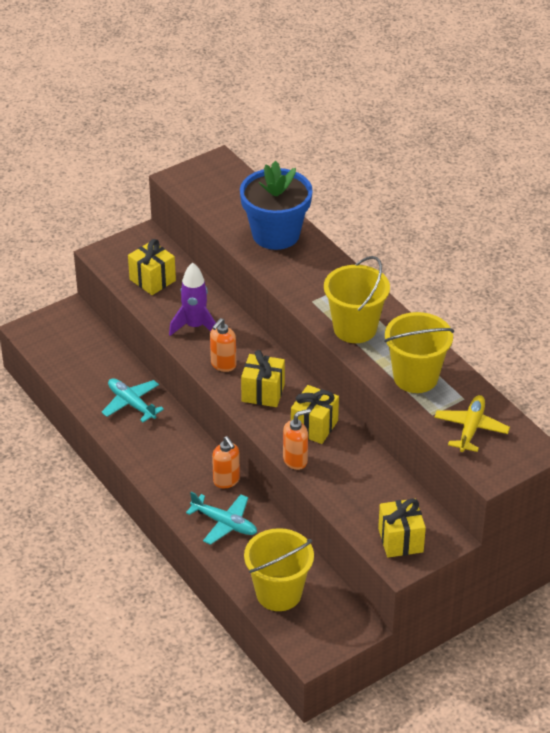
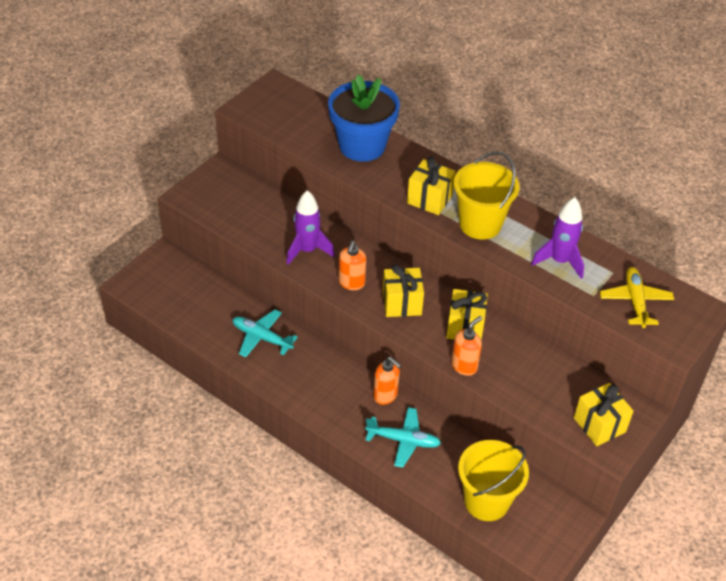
camera: 20 degrees left, 5 degrees up
(152, 280) = (246, 212): yellow gift -> yellow gift (429, 199)
(415, 377) = (559, 261): yellow bucket -> purple rocket

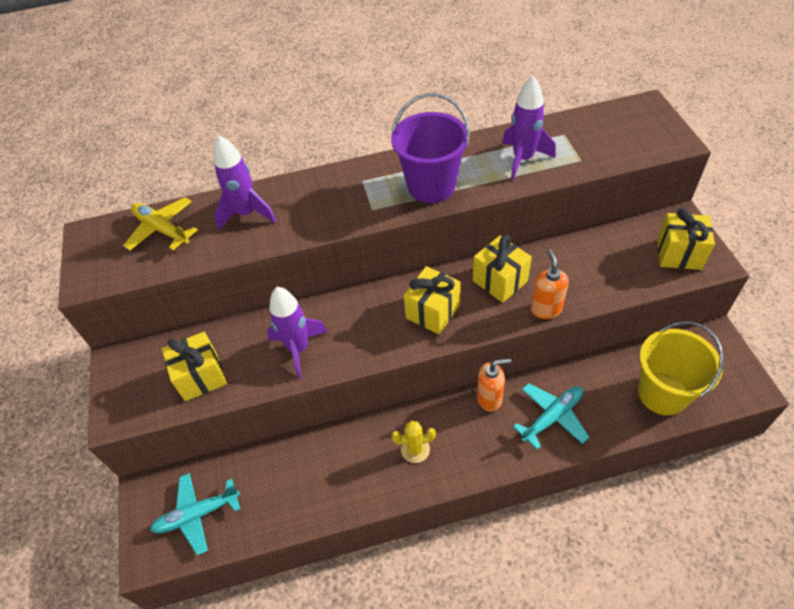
camera: 45 degrees left, 5 degrees up
(261, 337) = (335, 464): turquoise plane -> turquoise plane (197, 515)
(309, 374) = (415, 449): none -> yellow cactus
(351, 283) = (373, 337): orange soap dispenser -> none
(362, 146) = (247, 214): blue flower pot -> purple rocket
(429, 199) = (366, 203): yellow gift -> yellow gift (201, 377)
(480, 224) = (431, 186): yellow bucket -> purple bucket
(635, 301) = (608, 139): yellow plane -> yellow plane (162, 229)

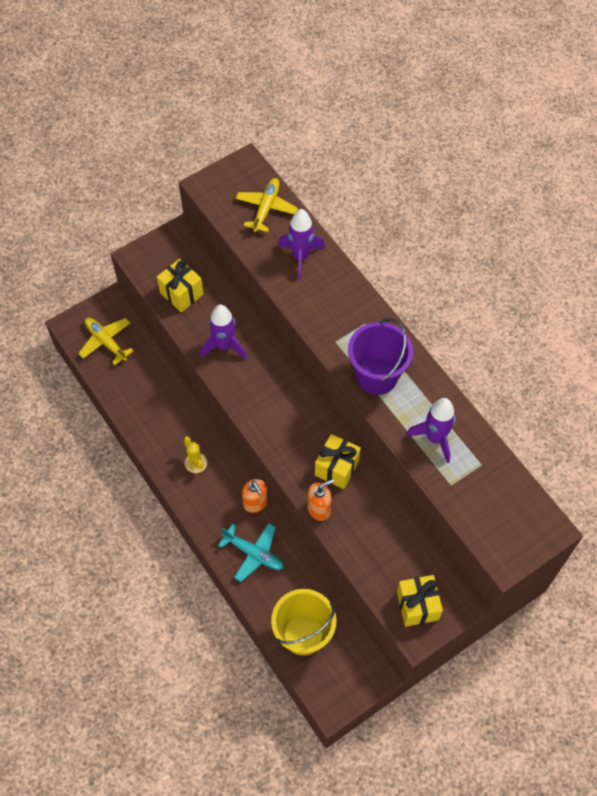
camera: 65 degrees right, 10 degrees up
(197, 515) = (106, 342): turquoise plane -> yellow plane
(433, 312) = (288, 427): yellow gift -> none

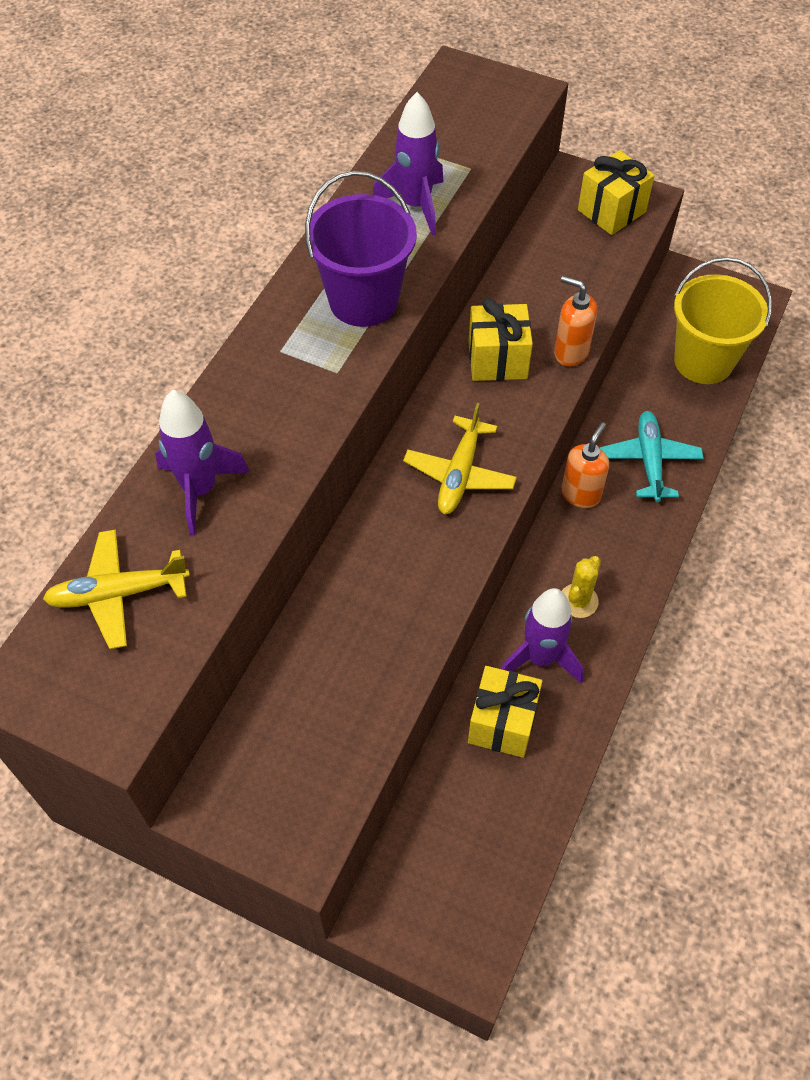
camera: 120 degrees left, 5 degrees down
(106, 342) = (464, 873): yellow plane -> yellow plane (459, 474)
(181, 293) = (336, 721): yellow gift -> yellow gift (502, 723)
(224, 346) = (397, 596): purple rocket -> purple rocket (540, 658)

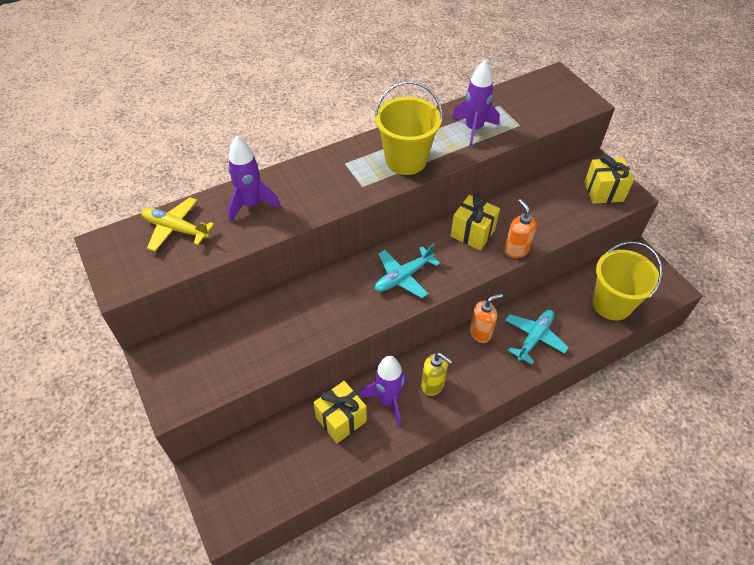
camera: 35 degrees right, 5 degrees down
(363, 300) = (406, 160): purple bucket -> yellow bucket
(459, 474) = (403, 277): yellow plane -> turquoise plane
(578, 601) = (432, 385): yellow cactus -> yellow soap dispenser

